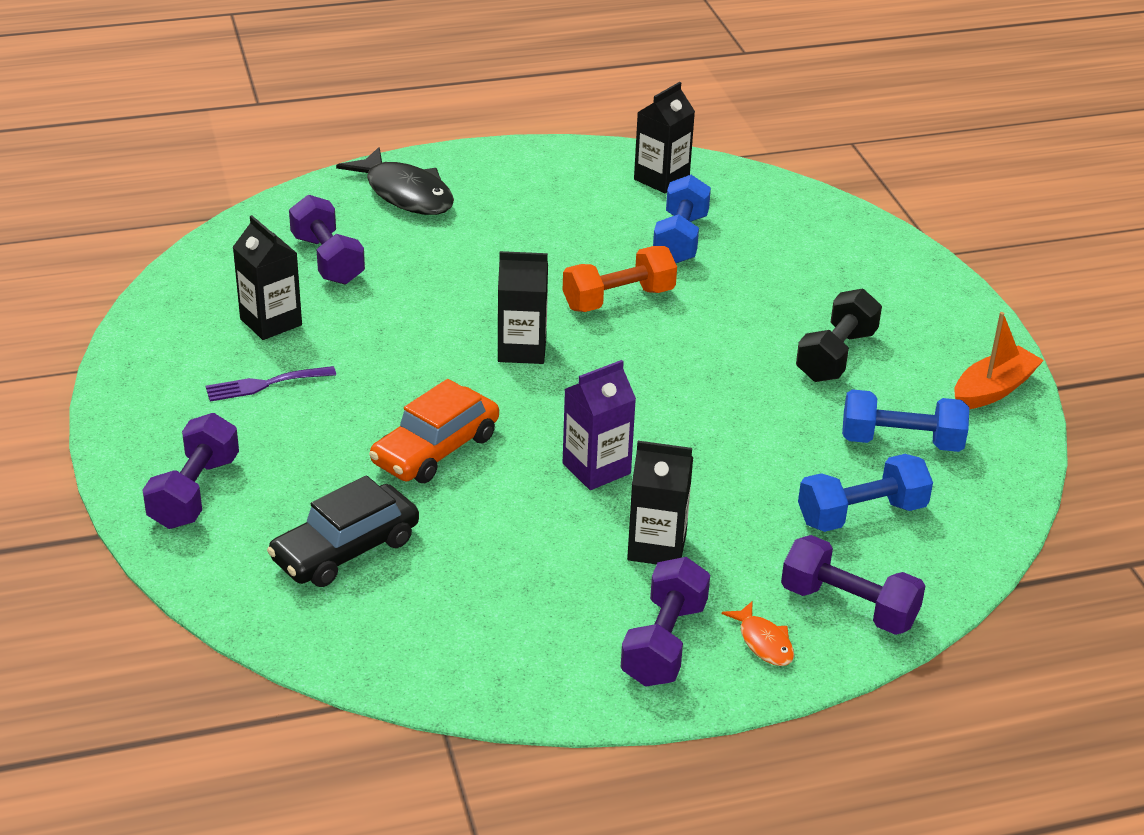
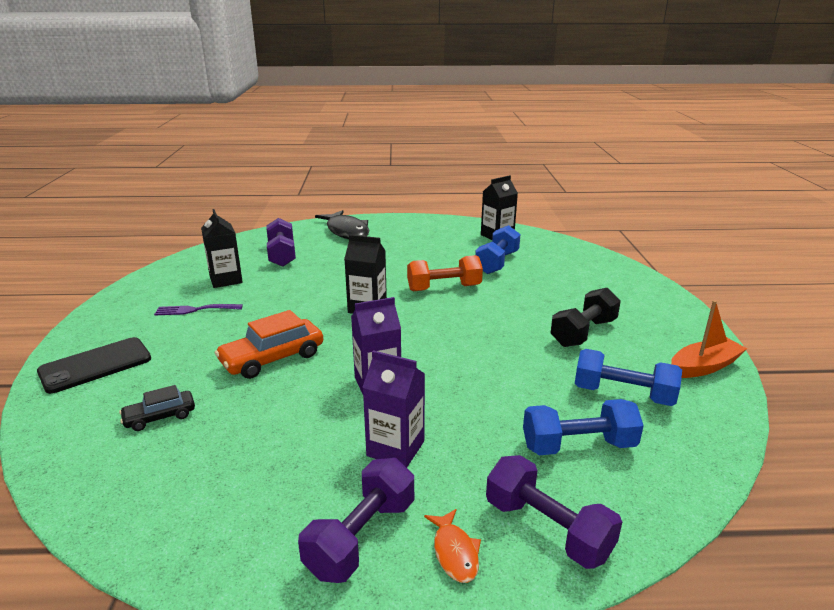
camera: 15 degrees right, 10 degrees down
(195, 492) = (95, 365): purple dumbbell -> black phone
(345, 550) = (160, 417): black car -> black car, size x0.58
(657, 547) = (395, 448): black carton -> purple carton

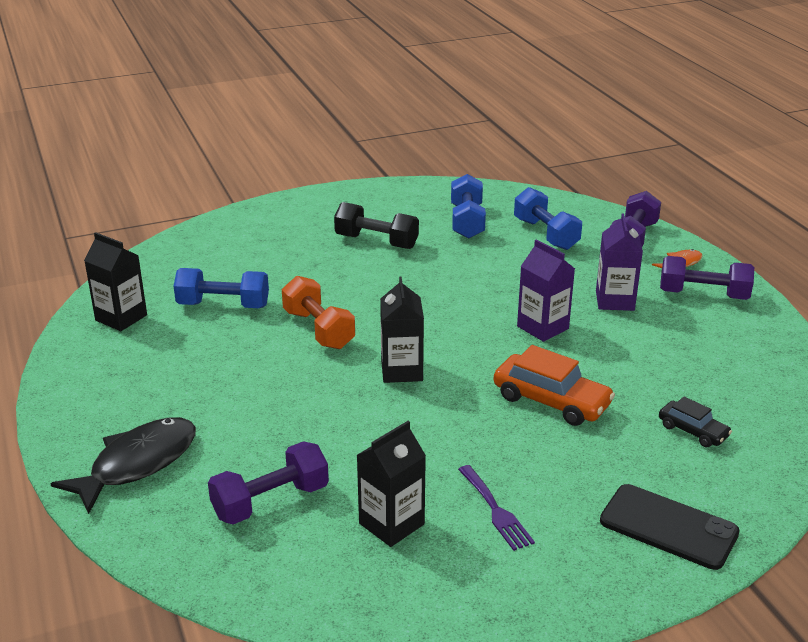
camera: 110 degrees left, 5 degrees up
(704, 367) = (401, 193): orange boat -> none

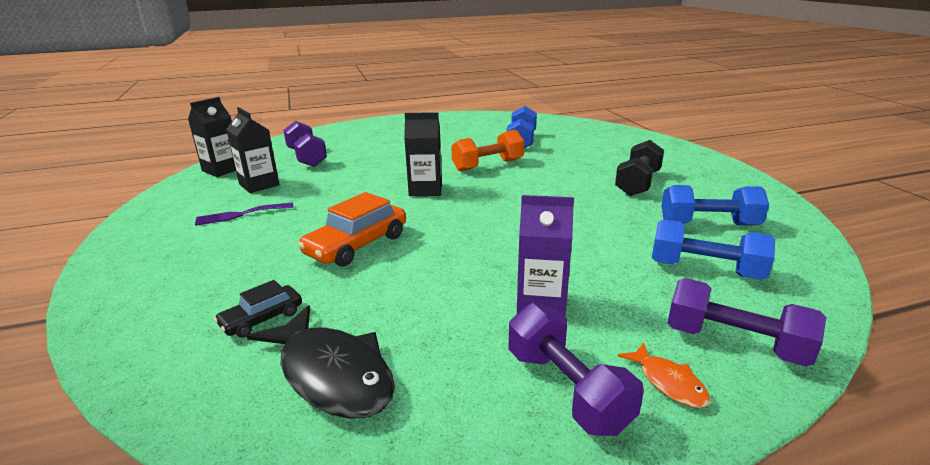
camera: 95 degrees right, 5 degrees down
(121, 318) = (506, 122): black carton -> black carton (222, 170)
(137, 464) = (361, 132): black fish -> black fish (332, 374)
(542, 327) = (482, 250): purple carton -> none
(546, 234) = (705, 270): blue dumbbell -> blue dumbbell turned 45 degrees clockwise
(668, 527) = (150, 282): black phone -> none
(703, 294) = (567, 389): purple dumbbell -> purple dumbbell turned 45 degrees counterclockwise

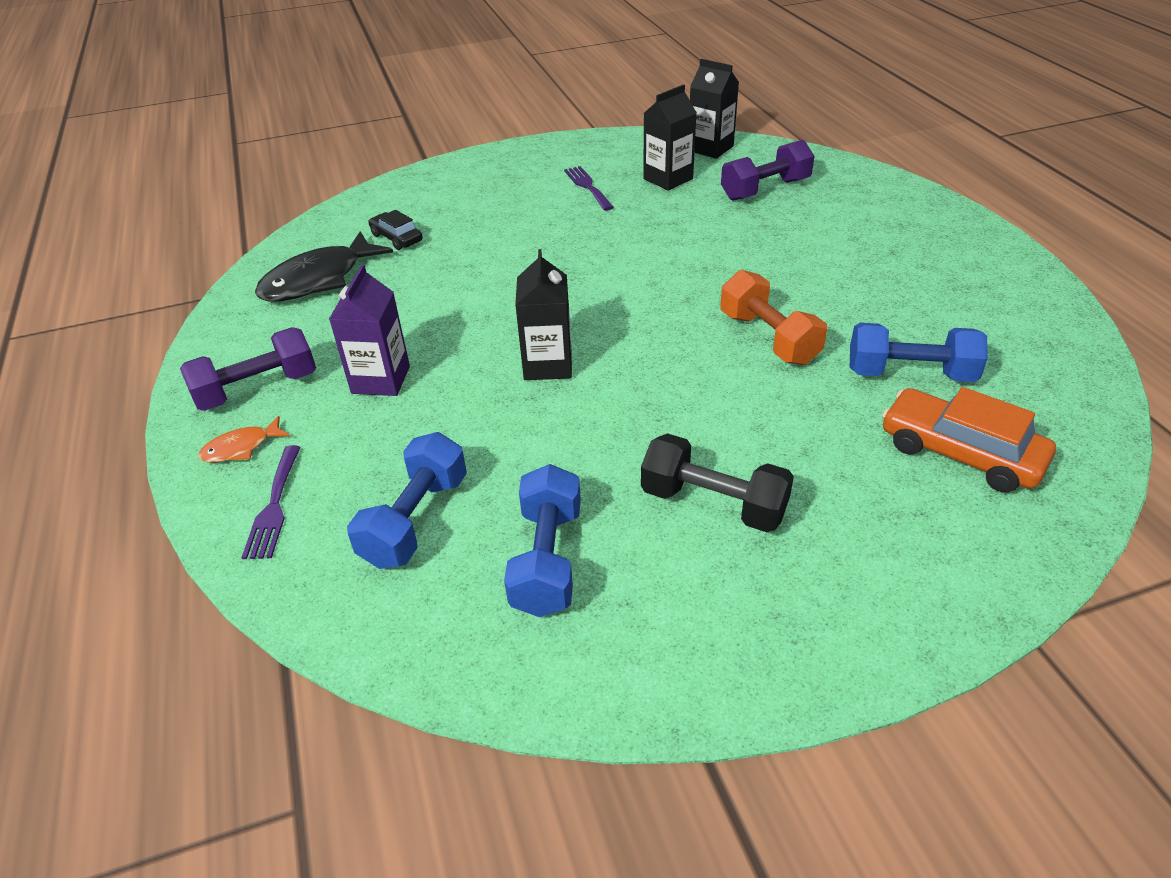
camera: 90 degrees right, 15 degrees up
(357, 245) = (514, 261): orange car -> orange car (960, 453)
(425, 190) = (663, 289): black carton -> black carton (548, 365)
(735, 343) = (274, 507): purple dumbbell -> purple fork

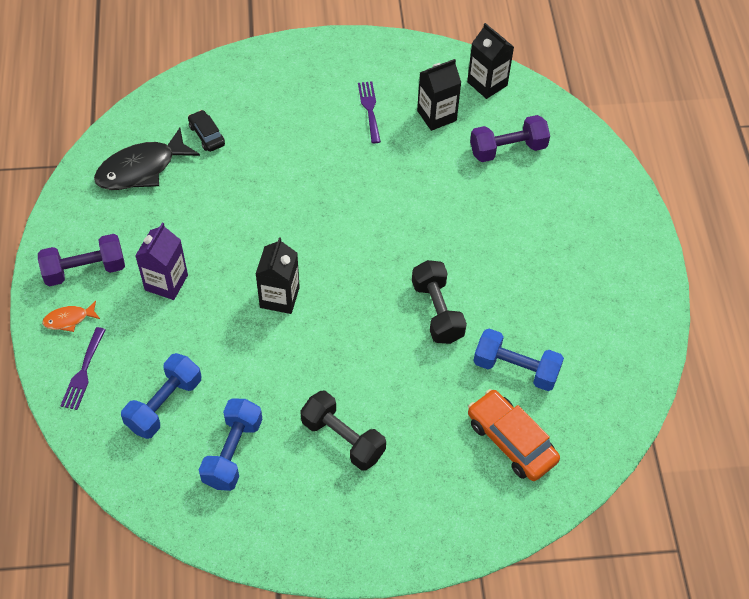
camera: 10 degrees right, 15 degrees up
(768, 338) = (437, 311): orange dumbbell -> black dumbbell

